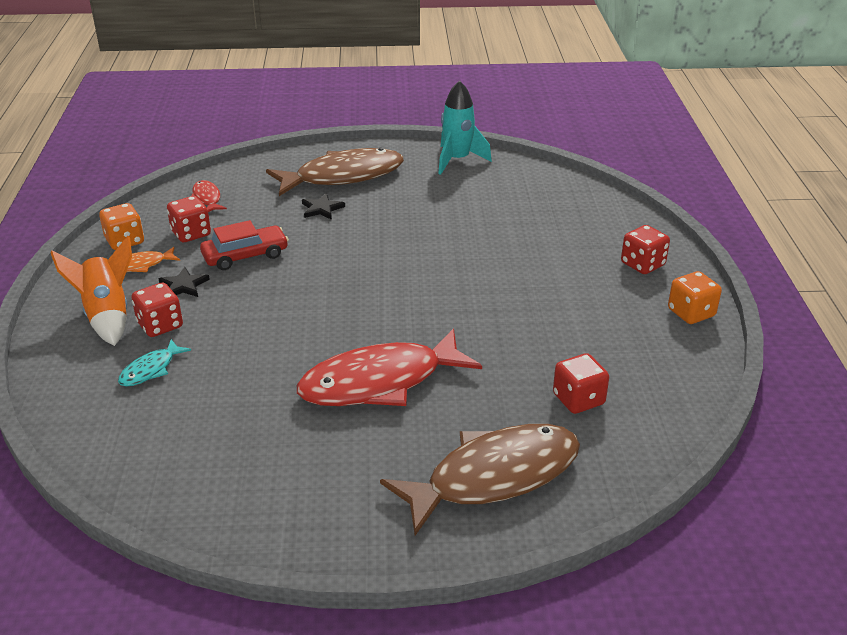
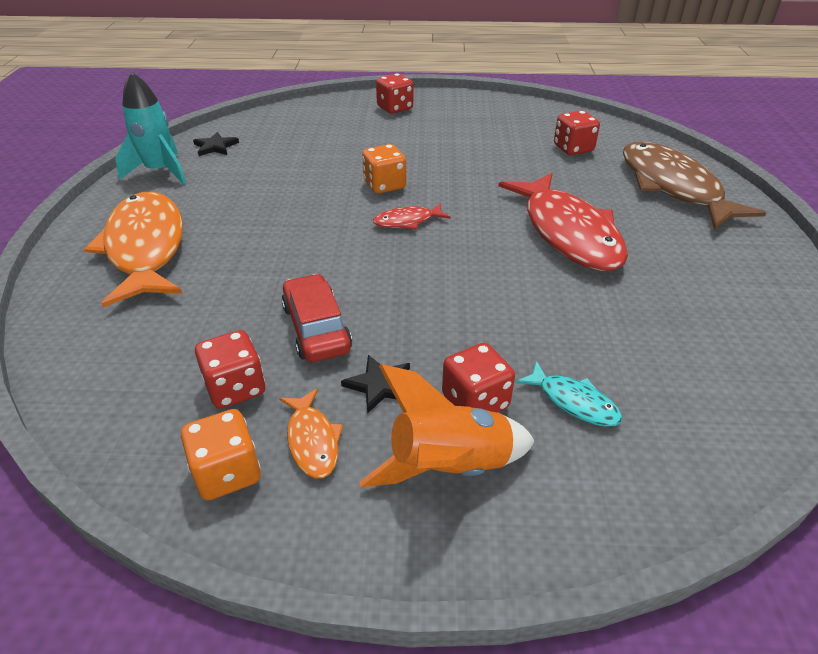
camera: 85 degrees left, 5 degrees up
(207, 198) = (131, 376): red fish -> red fish (407, 221)
(322, 209) = (222, 265): black star -> black star (215, 146)
(343, 176) = (146, 248): brown fish -> orange fish
(691, 313) = (463, 100): orange dice -> orange dice (384, 185)

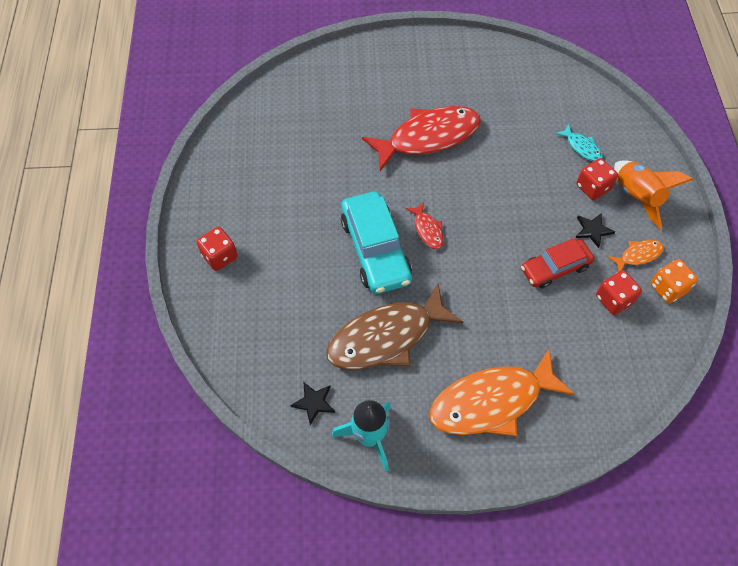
camera: 95 degrees left, 20 degrees up
(384, 185) = (375, 250): orange dice -> turquoise car
(573, 148) = (302, 124): red dice -> none
(573, 402) = (581, 147): turquoise fish -> turquoise fish turned 105 degrees clockwise
(673, 187) = (359, 74): brown fish -> brown fish (386, 337)

